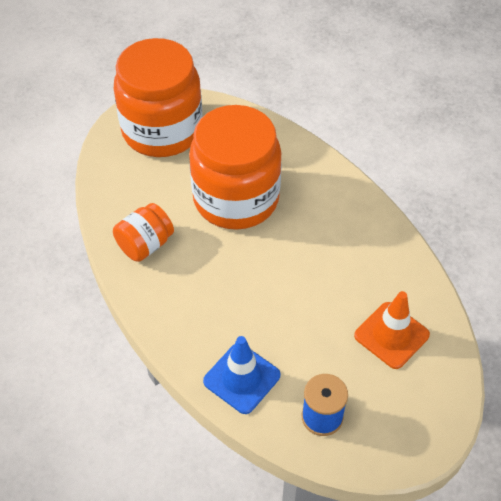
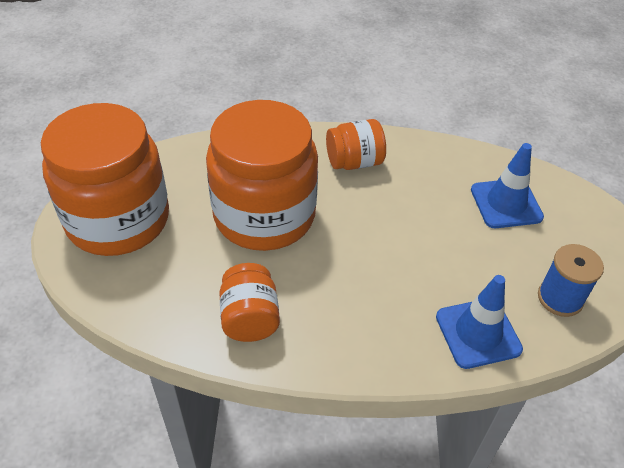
camera: 55 degrees left, 5 degrees down
(339, 216) = (354, 162): none -> orange jar
(391, 335) = (506, 203): orange traffic cone -> blue traffic cone

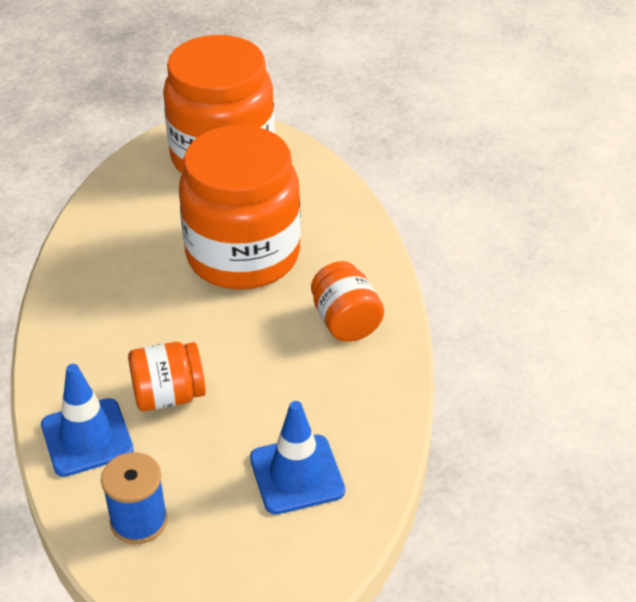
camera: 85 degrees right, 5 degrees down
(250, 318) = (105, 260): orange jar -> orange jar (168, 395)

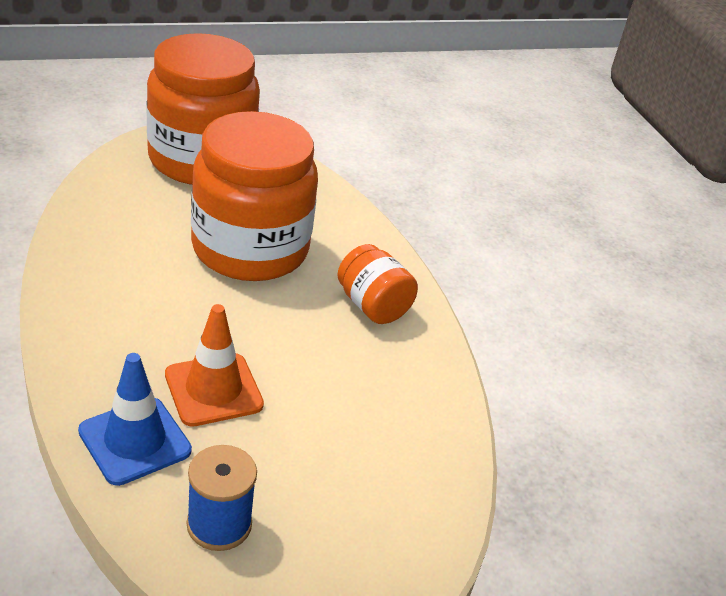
camera: 20 degrees left, 5 degrees down
(168, 395) = (213, 390): orange jar -> orange traffic cone
(297, 474) = (374, 458): blue traffic cone -> none

